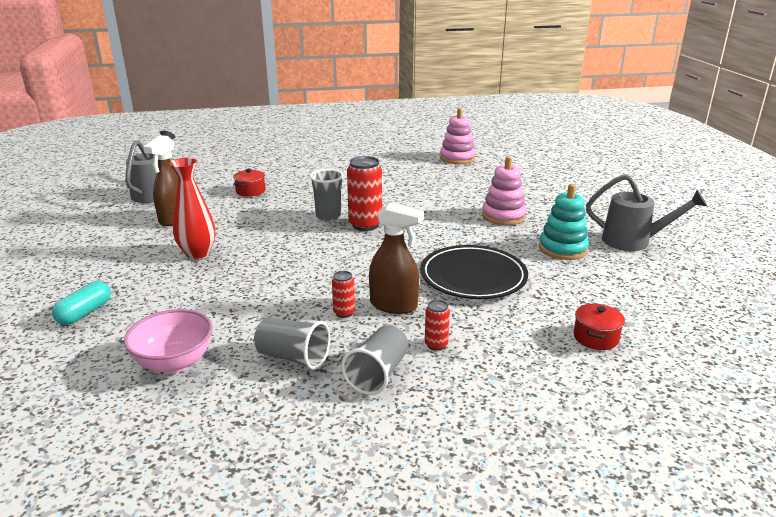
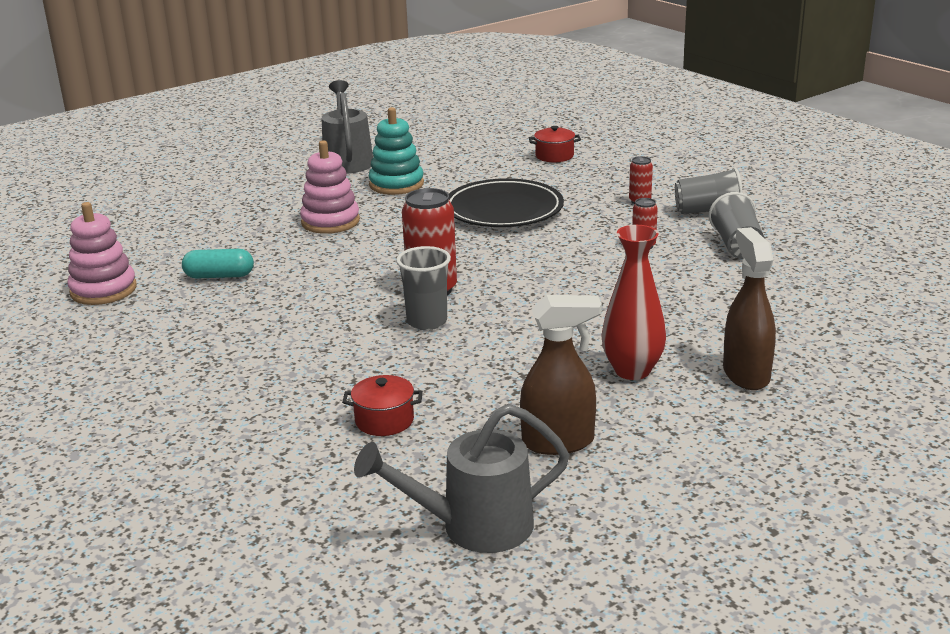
camera: 115 degrees left, 0 degrees up
(85, 313) = (838, 376): turquoise capsule -> turquoise capsule (219, 276)
(174, 363) = (821, 290): pink bowl -> none
(394, 305) = (602, 229): brown spray bottle -> brown spray bottle (746, 374)

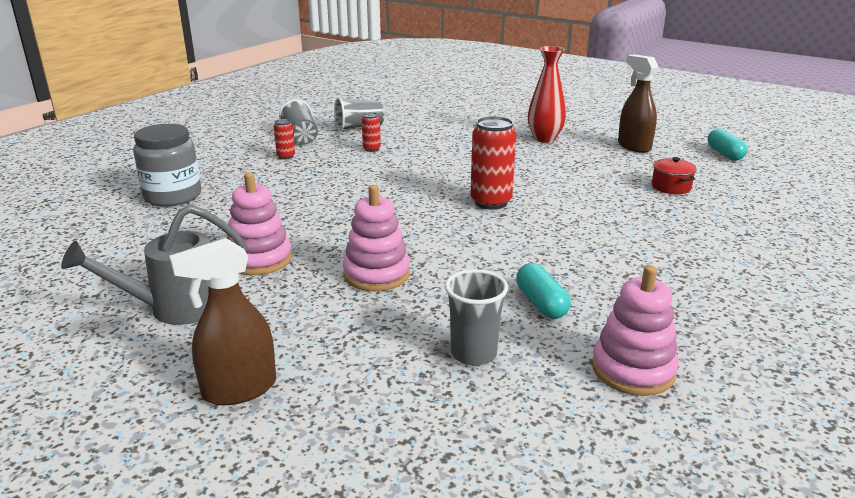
camera: 110 degrees left, 0 degrees up
(396, 184) = (259, 259): turquoise stacking toy -> pink stacking toy
(427, 322) = (541, 196): grey cup -> grey cup (473, 354)
(473, 527) = (724, 154): grey watering can -> turquoise capsule
(503, 210) = (317, 199): black plate -> none
(554, 156) = (173, 196): red pot -> grey jar
(746, 374) = (523, 118): brown spray bottle -> brown spray bottle (239, 389)

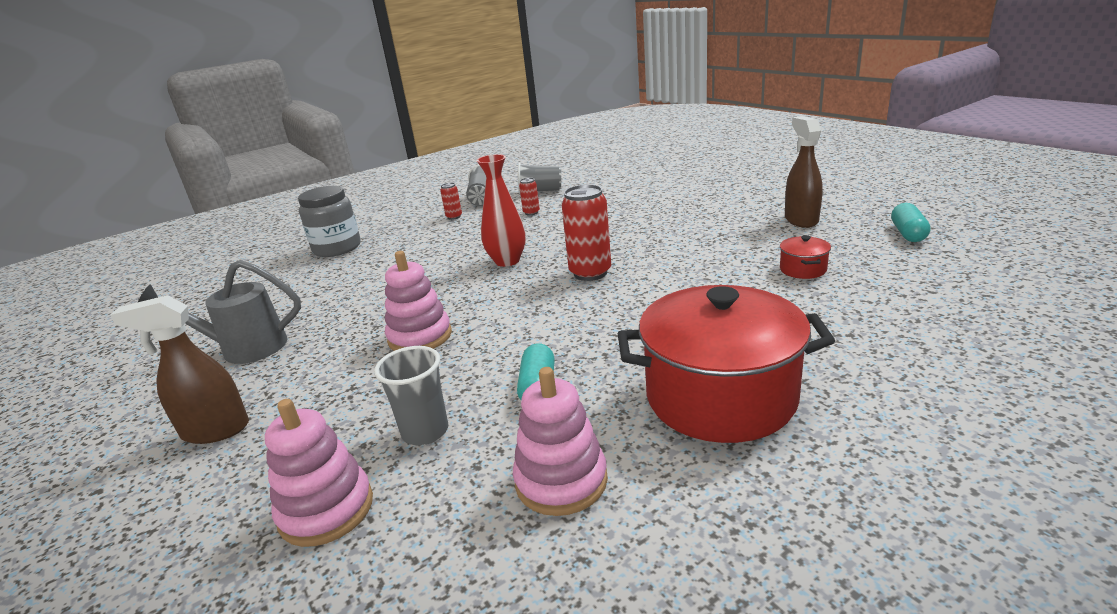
camera: 25 degrees right, 0 degrees up
(259, 259) = (344, 311): pink stacking toy -> pink stacking toy (326, 510)
(544, 139) = (708, 208): red vase -> red vase (507, 261)
(696, 290) = (720, 397): none -> red pot

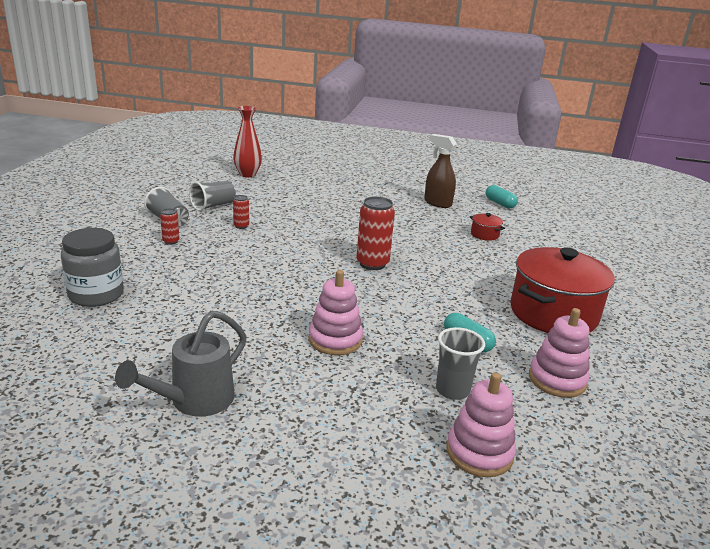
camera: 50 degrees left, 0 degrees up
(215, 430) = (308, 458): brown spray bottle -> none
(507, 261) = (295, 269): red vase -> red vase (247, 174)

